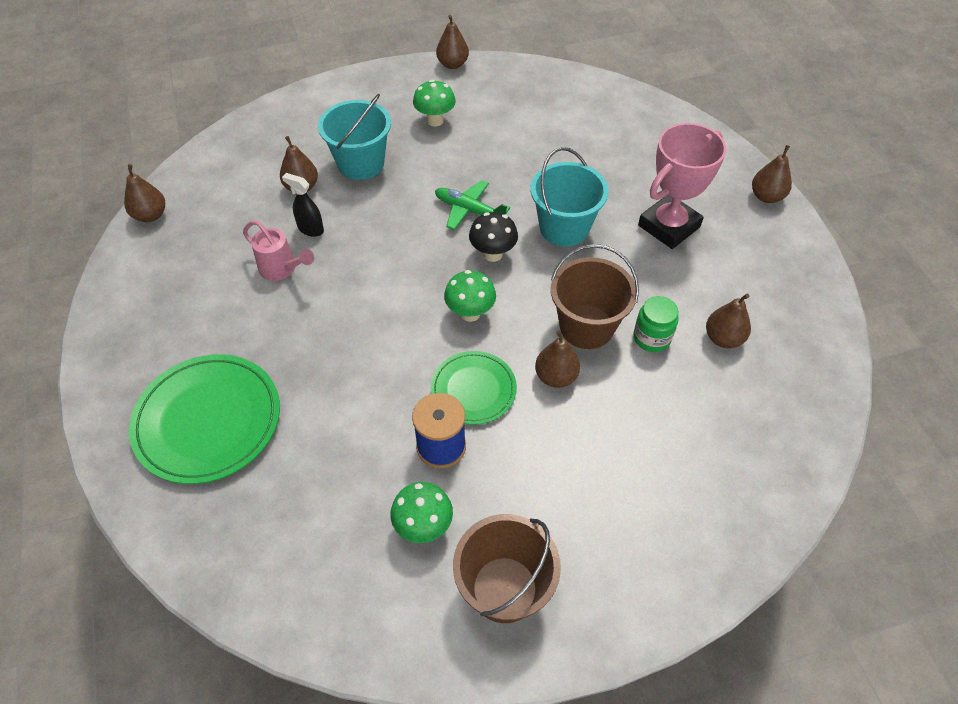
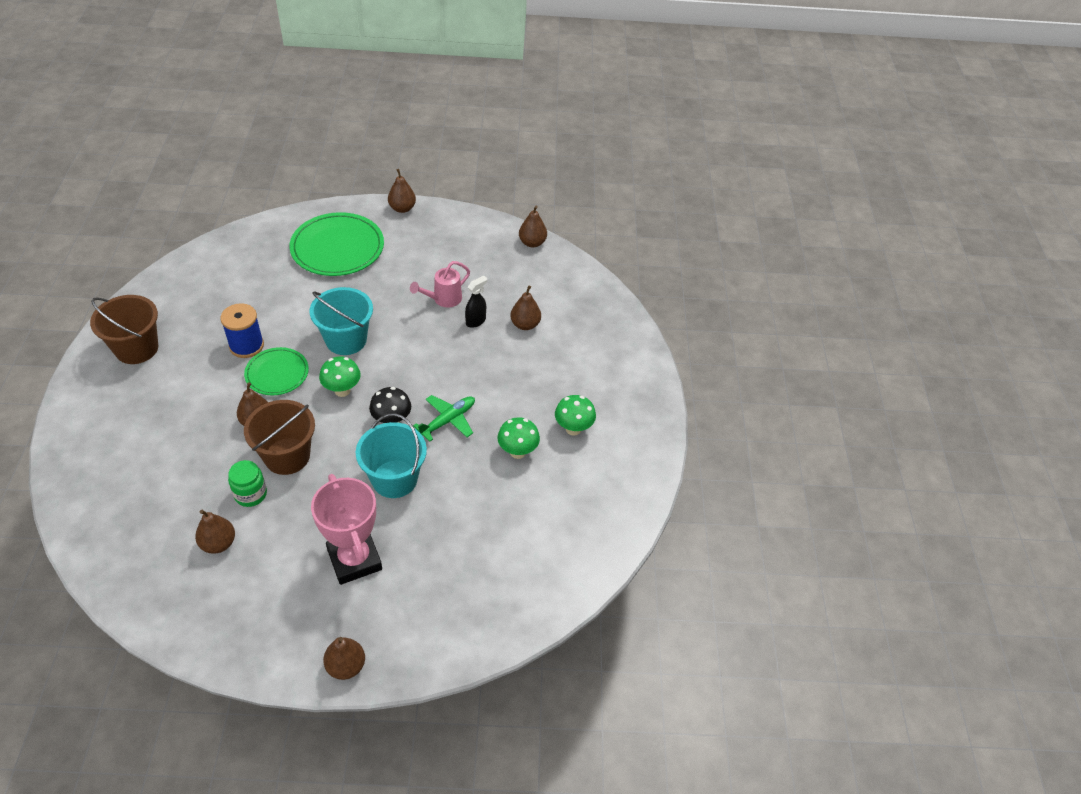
camera: 105 degrees right, 5 degrees down
(361, 163) = (537, 365): turquoise bucket -> turquoise bucket (346, 340)
(423, 526) = (200, 324): green mushroom -> green mushroom (517, 452)
(452, 64) = (656, 466): brown pear -> brown pear (402, 208)

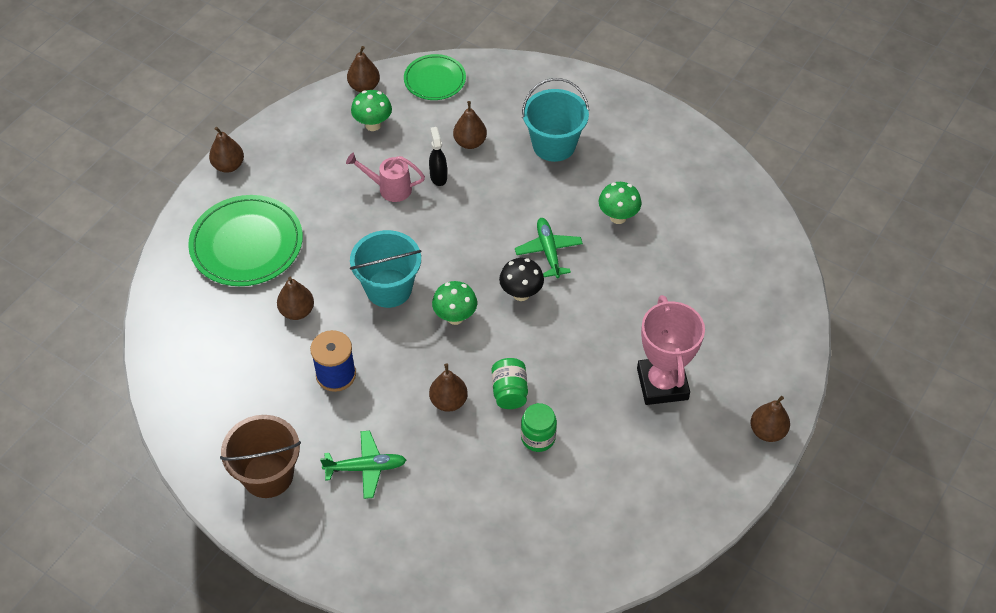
camera: 55 degrees left, 5 degrees up
(168, 399) = (365, 468): none -> green plane
(218, 543) = (581, 483): brown pear -> brown pear (297, 311)
(277, 373) = (394, 362): green plate -> green plate (435, 80)
(287, 456) = (509, 392): brown bucket -> green jar
(354, 559) = (662, 384): pink trophy -> pink trophy turned 75 degrees clockwise
(394, 479) = (591, 319): turquoise bucket -> turquoise bucket (554, 145)
(443, 299) = (390, 188): pink watering can -> pink watering can turned 105 degrees clockwise
(573, 429) = (618, 167): green mushroom -> green mushroom (373, 125)

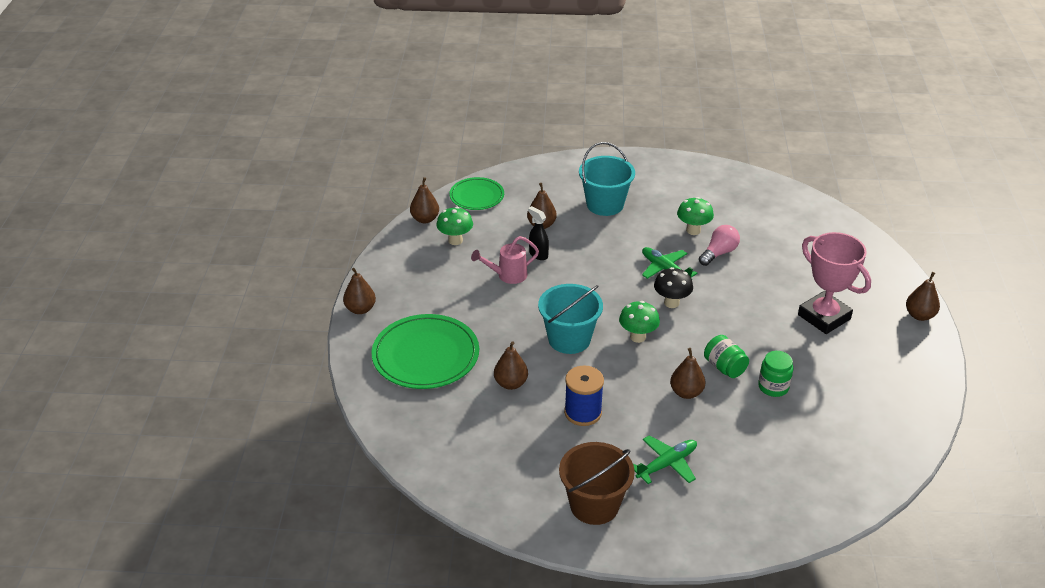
camera: 30 degrees left, 15 degrees down
(620, 257) = (719, 253): none -> pink light bulb

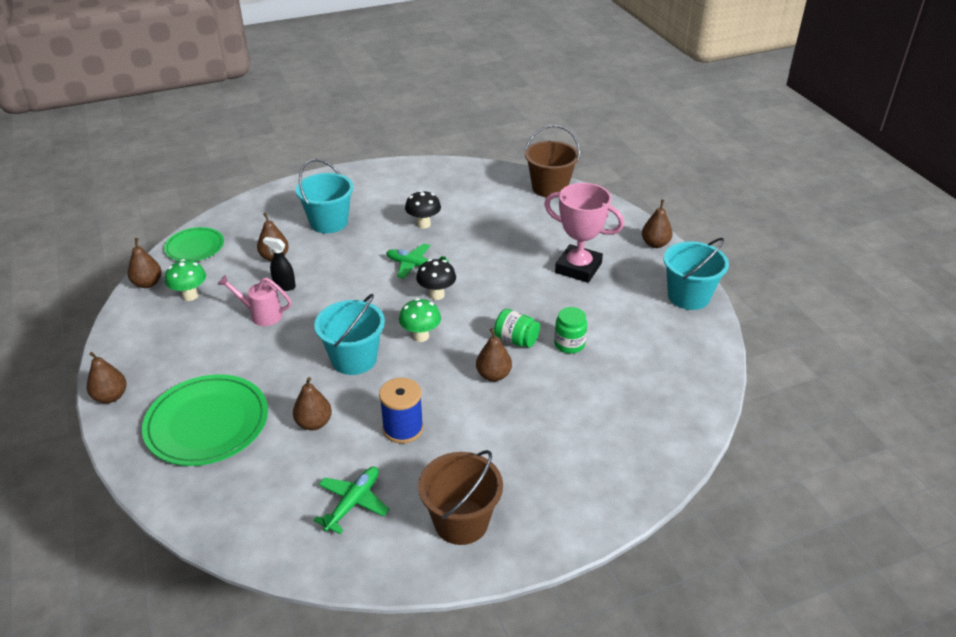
camera: 25 degrees left, 0 degrees up
(508, 275) = (262, 315): pink watering can -> pink watering can turned 60 degrees clockwise
(666, 464) = (511, 453): green plane -> green plane (353, 503)
(693, 230) = (423, 224): green mushroom -> black mushroom
(719, 253) = (457, 238): pink light bulb -> none
(840, 226) = (549, 188): none -> brown bucket
(922, 378) = (688, 296): none -> turquoise bucket

